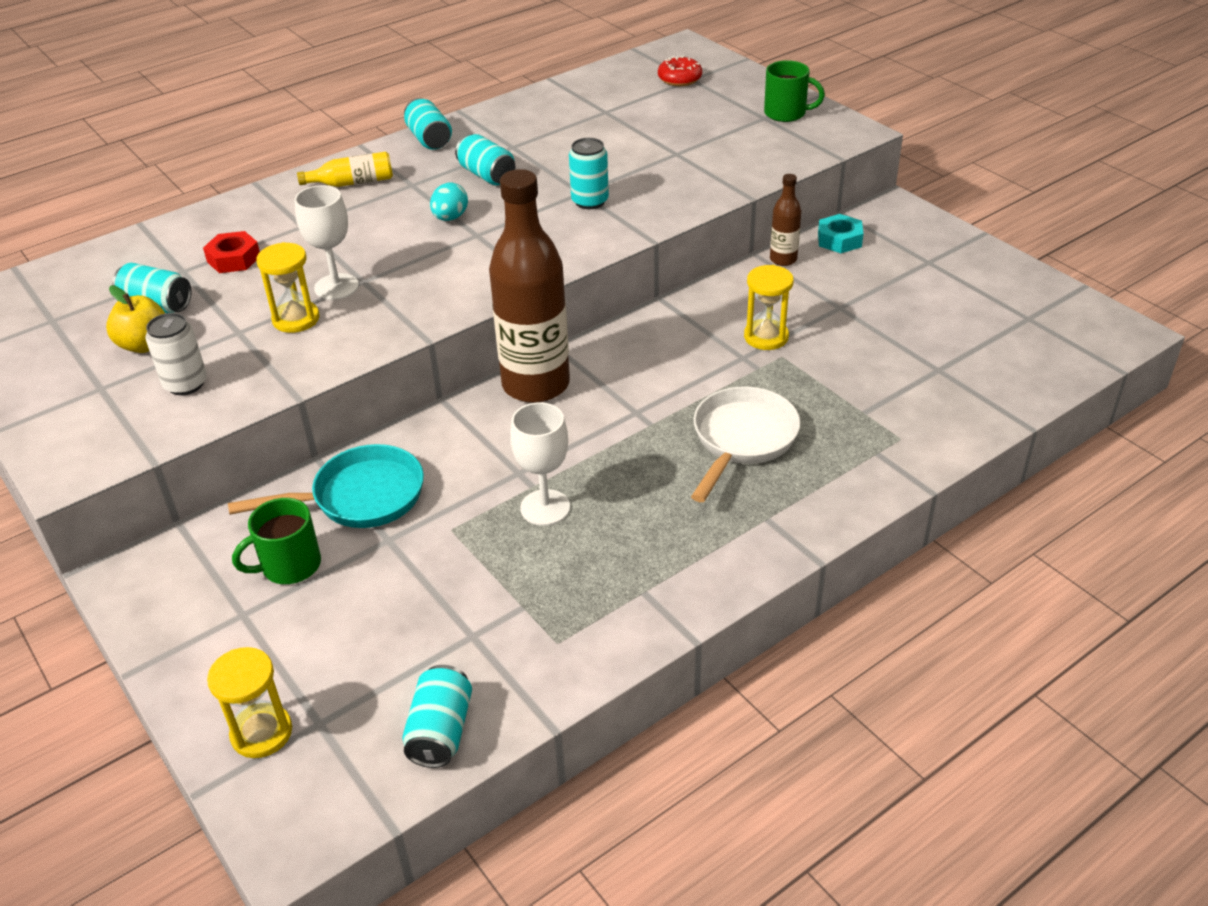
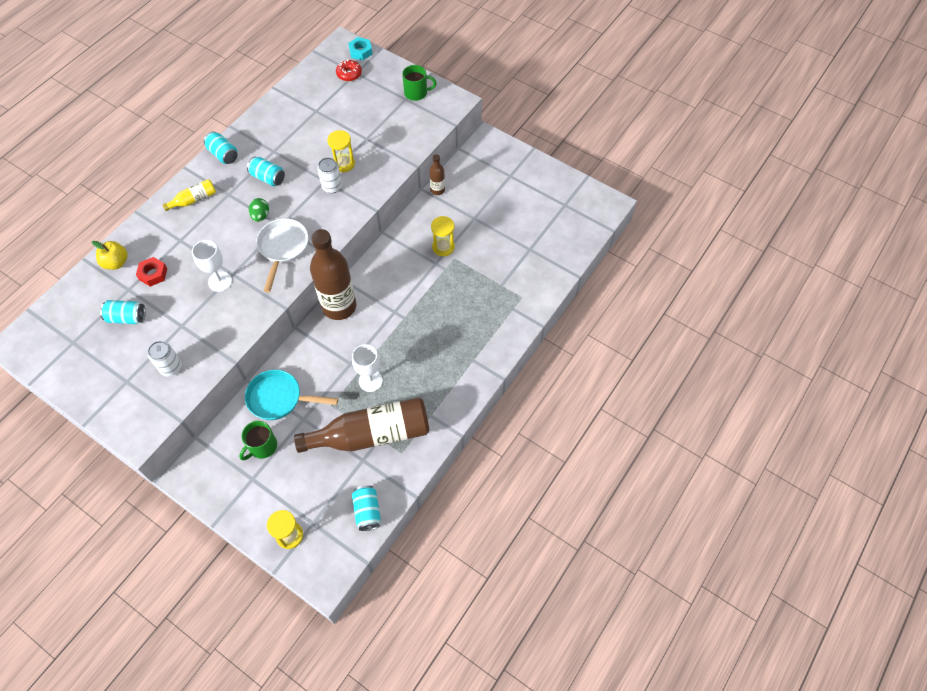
camera: 20 degrees left, 20 degrees up
(145, 345) = (135, 347): yellow apple -> yellow apple (116, 262)
(296, 319) = (208, 309): yellow hourglass -> yellow hourglass (343, 163)
(360, 497) = (279, 398): turquoise pan -> turquoise pan turned 135 degrees counterclockwise
(450, 218) = (260, 216): turquoise egg -> green egg
(509, 596) = (371, 434): none -> brown bottle
(590, 201) = (332, 187): turquoise can -> white can
(742, 440) = (449, 316): white pan -> white pan (283, 248)
(839, 240) = (462, 169): turquoise nut -> turquoise nut (360, 51)

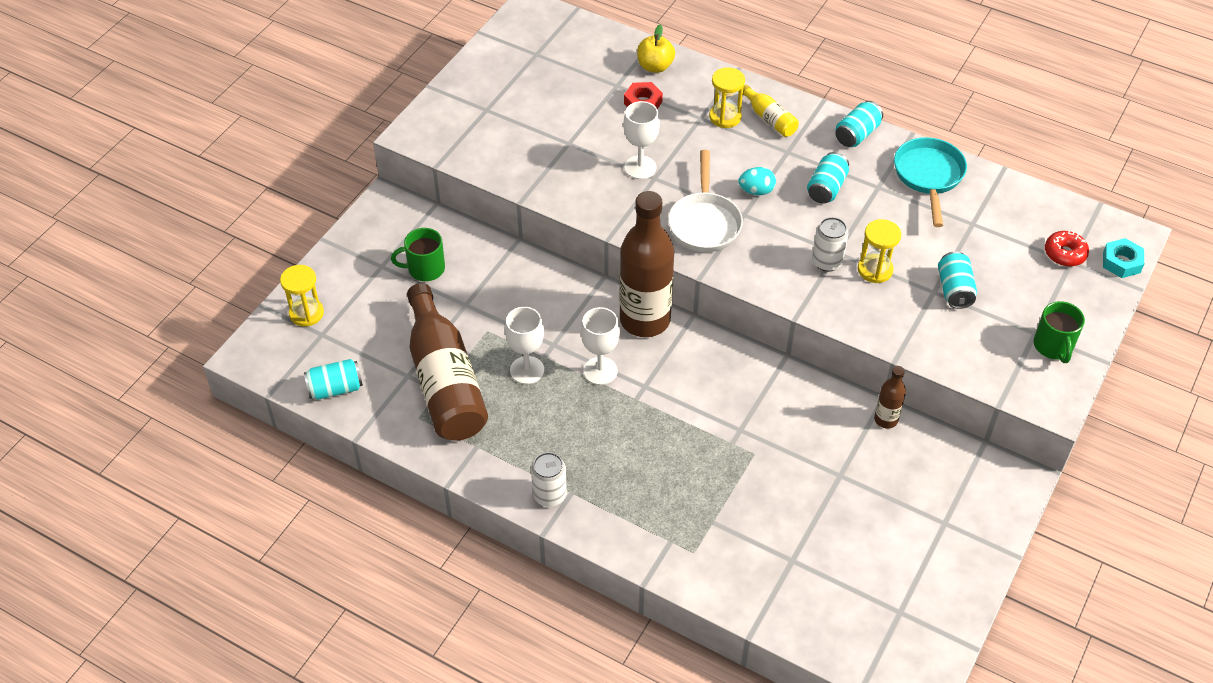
camera: 85 degrees right, 10 degrees down
(127, 317) = (575, 92): turquoise can -> turquoise can (954, 290)
(171, 367) = (507, 144): white can -> white can (549, 495)
(260, 216) = (756, 191): green egg -> turquoise egg
(262, 446) = (425, 269): green mug -> green mug turned 45 degrees counterclockwise
(279, 398) = (494, 275): turquoise pan -> turquoise pan (928, 176)
(283, 248) = (704, 223): white pan -> white pan turned 90 degrees clockwise
(378, 336) = (600, 371): none -> white goblet
(443, 247) = (773, 437): yellow hourglass -> yellow hourglass (725, 117)

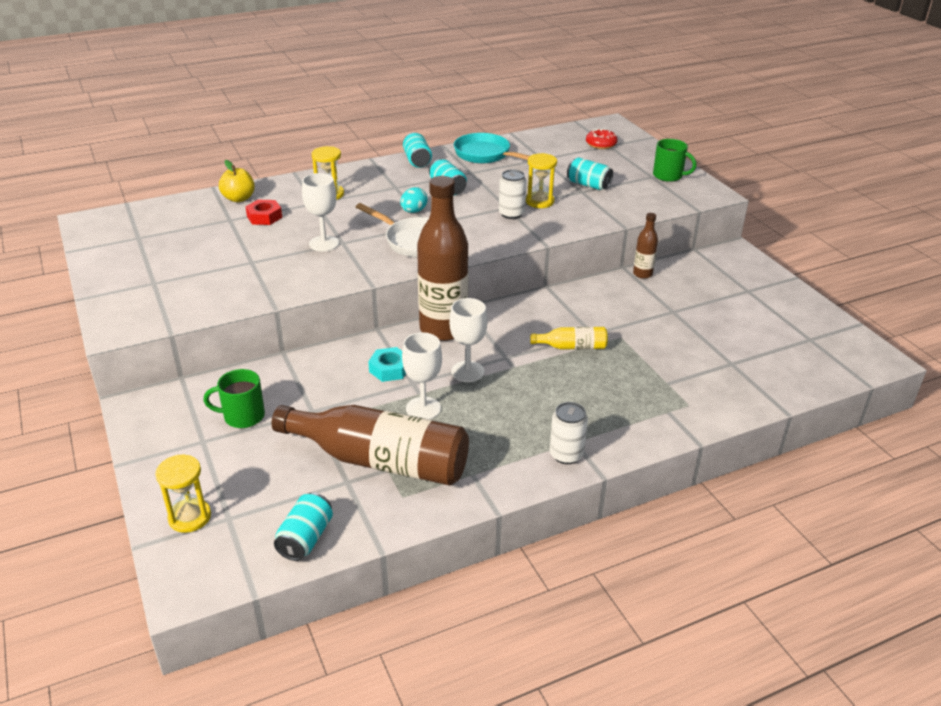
camera: 55 degrees left, 15 degrees down
(425, 269) = (242, 416): green mug -> green mug turned 60 degrees clockwise
(769, 119) = (357, 181): yellow bottle -> yellow bottle (572, 347)
(1121, 262) = (627, 133): turquoise nut -> turquoise nut (389, 369)

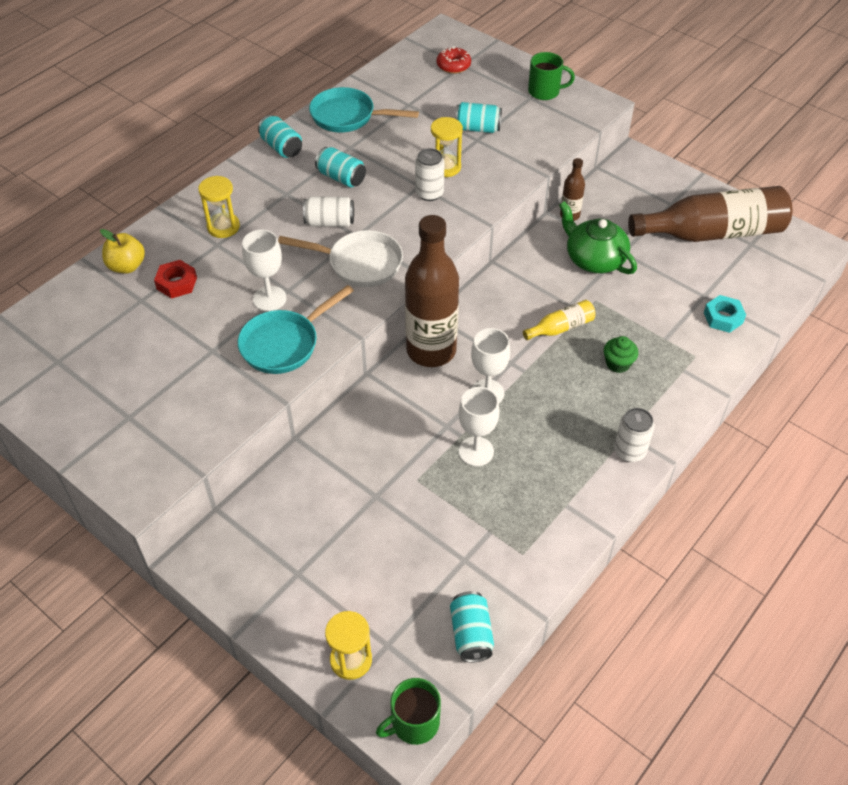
camera: 25 degrees left, 15 degrees up
(242, 416) = (314, 529): green mug -> green mug (414, 723)
(309, 273) = (284, 344): none -> turquoise pan
(380, 461) = (477, 525): brown bottle -> brown bottle (712, 233)
(389, 369) = (414, 418): turquoise nut -> turquoise nut (723, 318)
(413, 211) = (329, 222): turquoise egg -> white can
(606, 387) = (618, 363): none -> green cupcake
(642, 309) = (594, 259): none -> green teapot

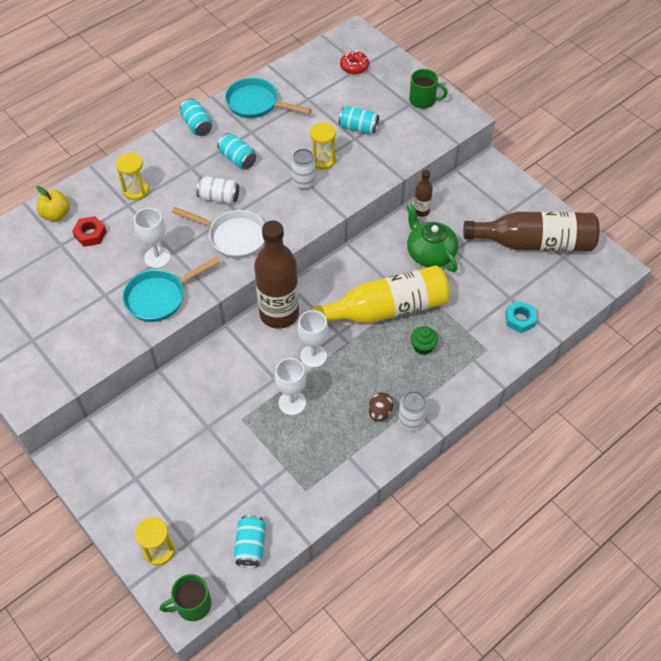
camera: 10 degrees right, 5 degrees up
(561, 328) = (386, 309): yellow bottle -> yellow bottle, size x2.22
(588, 447) = (380, 412): none -> brown egg

